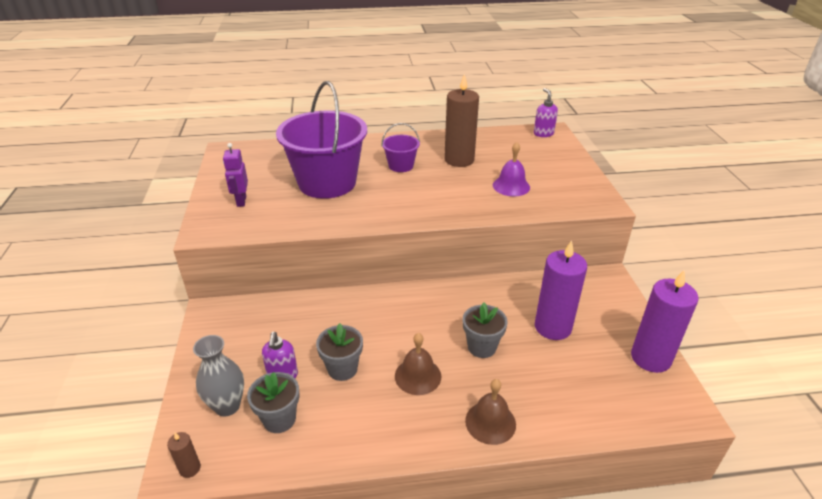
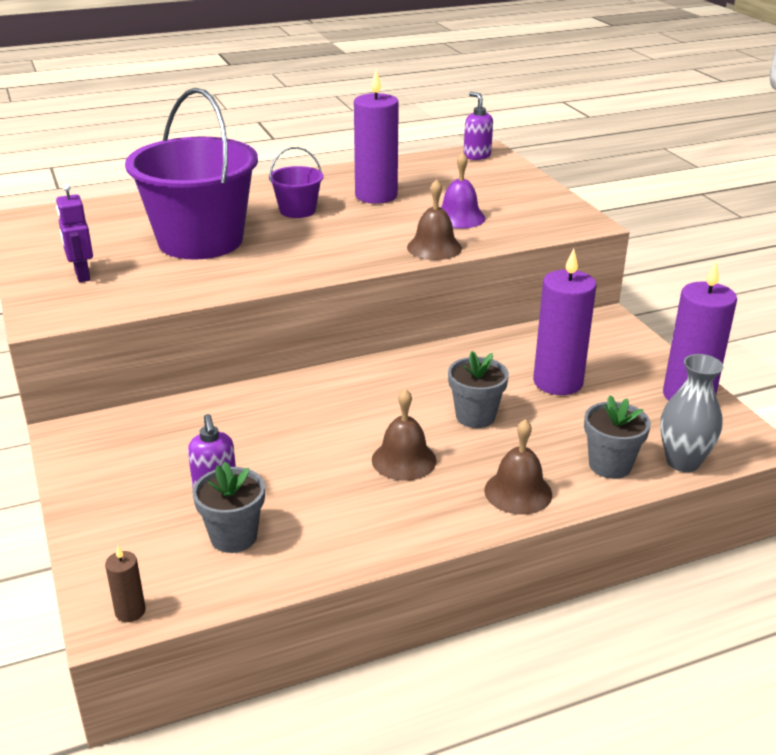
camera: 15 degrees left, 5 degrees down
(227, 406) = (151, 535): grey vase -> grey vase (683, 462)
(342, 369) = (297, 468): grey flower pot -> grey flower pot (610, 465)
(459, 160) = (376, 196): brown candle -> purple candle
(483, 210) = (434, 247): none -> brown bell

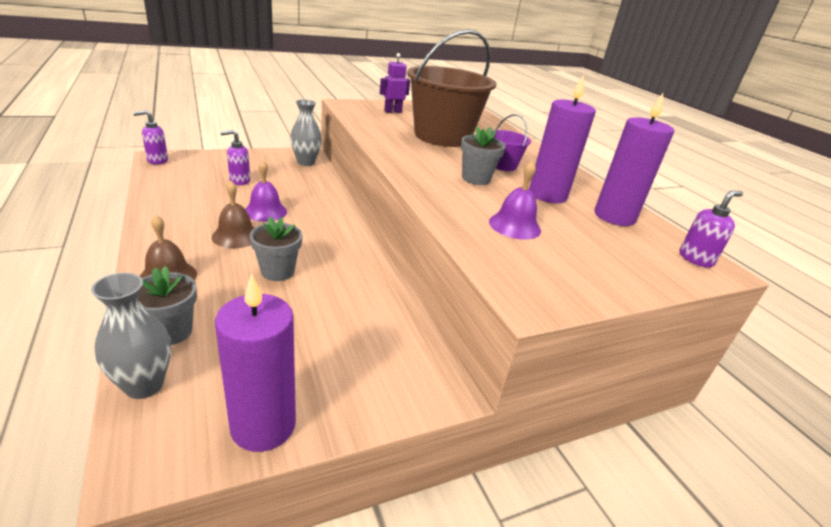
camera: 85 degrees right, 0 degrees up
(119, 431) = (306, 162): none -> grey vase
(130, 611) = (157, 160): brown candle -> purple soap dispenser
(200, 241) = (442, 136): purple bucket -> brown bucket
(233, 537) = (194, 183): grey flower pot -> grey flower pot (476, 179)
(323, 447) = (265, 211): none -> purple bell
(434, 247) = (443, 206): brown bell -> none
(558, 382) = (318, 325): purple candle -> purple candle (614, 216)

